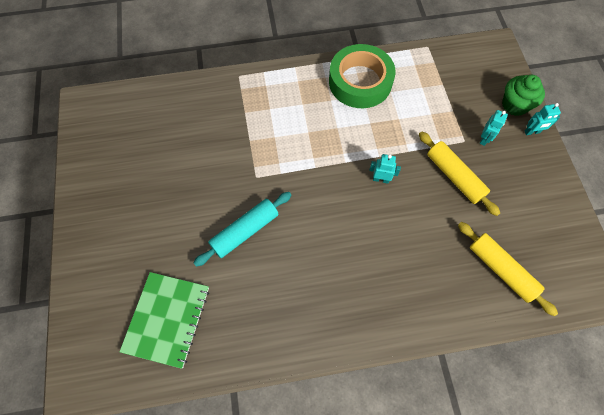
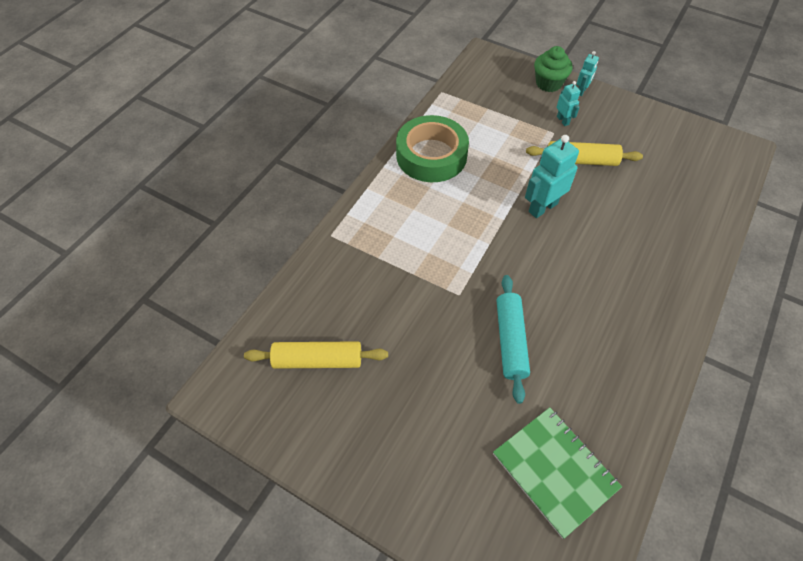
camera: 50 degrees left, 10 degrees down
(380, 179) = (542, 207): turquoise robot -> turquoise robot, size x1.82
(500, 270) = (686, 191): yellow rolling pin -> yellow rolling pin (317, 360)

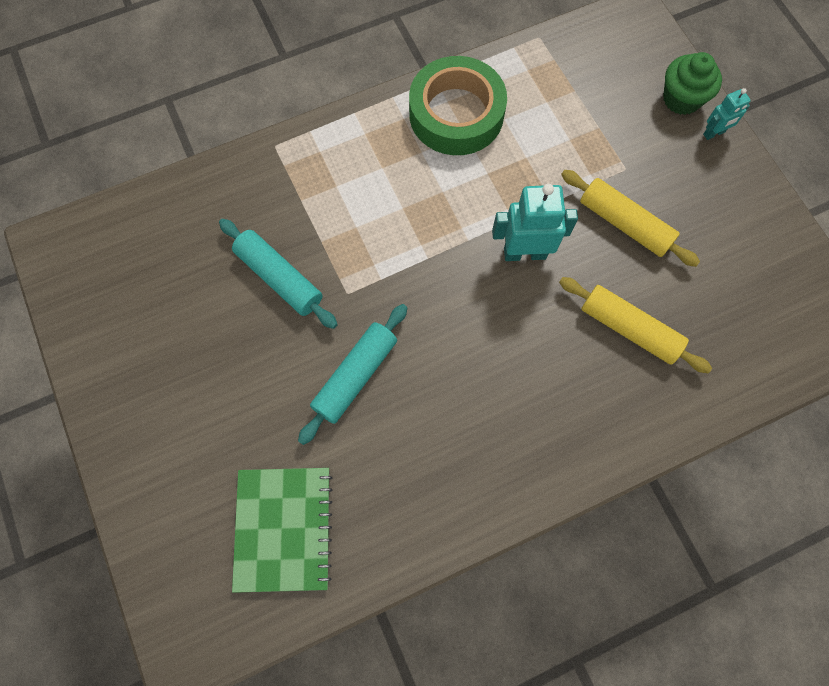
camera: 35 degrees right, 15 degrees up
(317, 360) = (160, 271): yellow rolling pin -> yellow rolling pin (629, 329)
(406, 313) = (279, 278): none -> turquoise rolling pin
(563, 120) = (652, 159): turquoise robot -> none

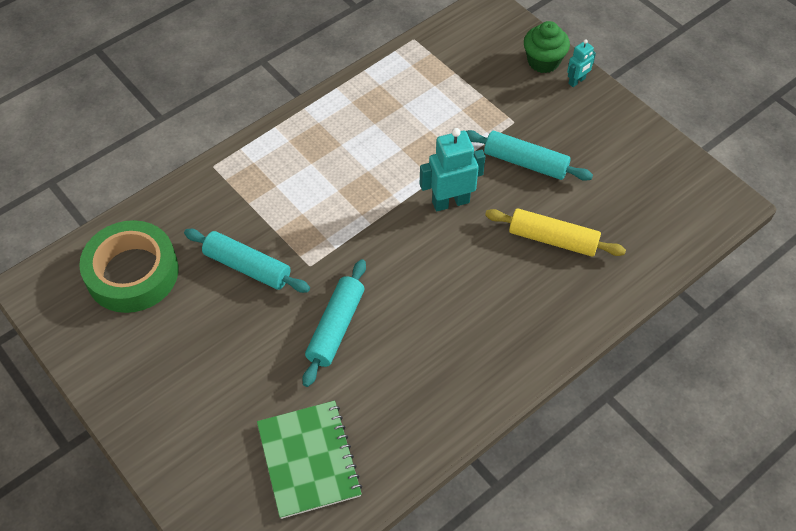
camera: 15 degrees left, 15 degrees down
(456, 114) = (362, 110): green tape -> green tape (132, 273)
(625, 223) = (525, 162): yellow rolling pin -> turquoise rolling pin

